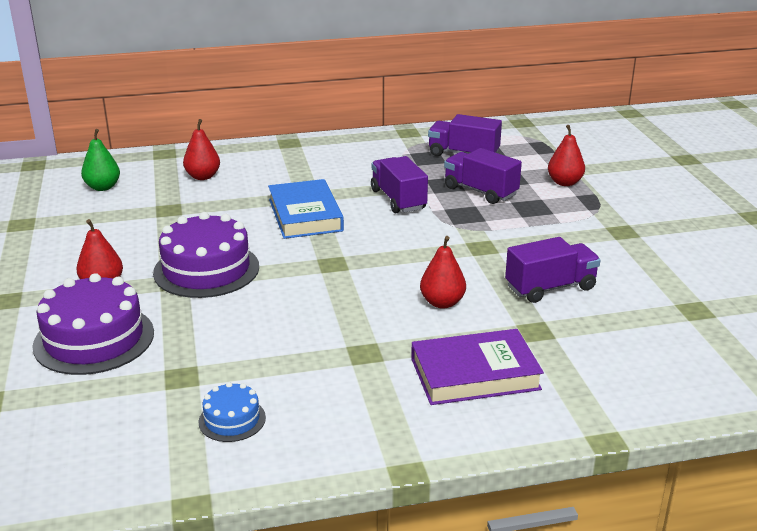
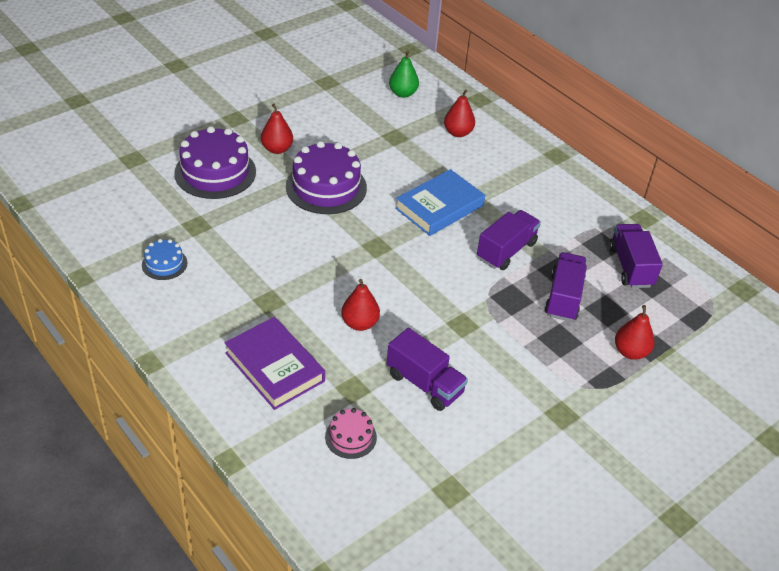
camera: 60 degrees right, 15 degrees up
(603, 349) = (350, 437): none -> pink cake

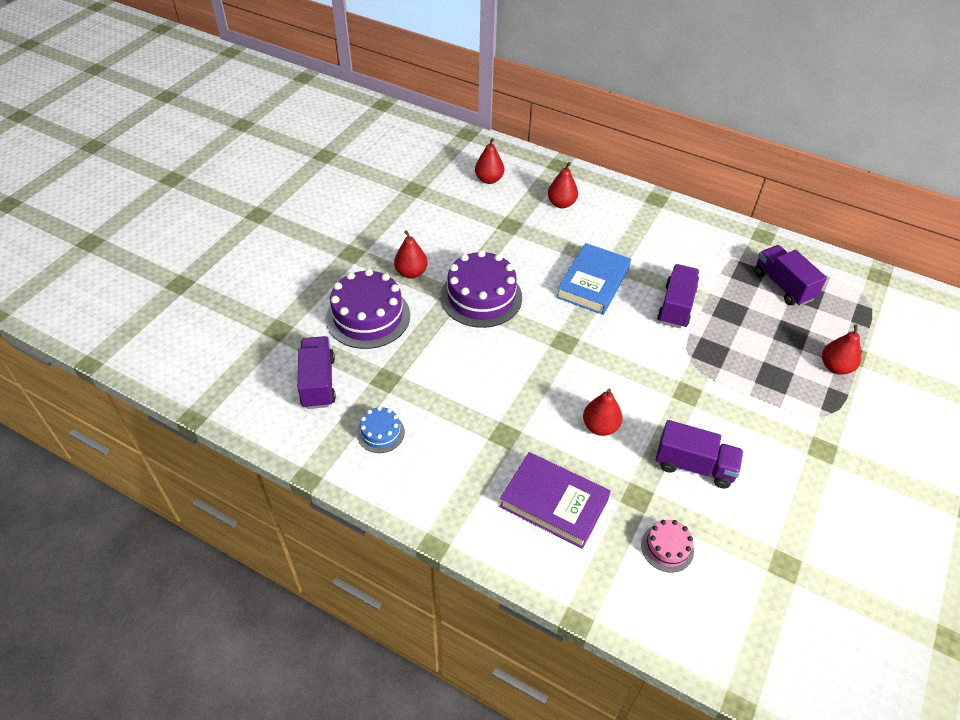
camera: 20 degrees left, 5 degrees up
(403, 93) = (489, 179): green pear -> red pear
(563, 298) = (751, 335): purple truck -> purple truck (318, 382)

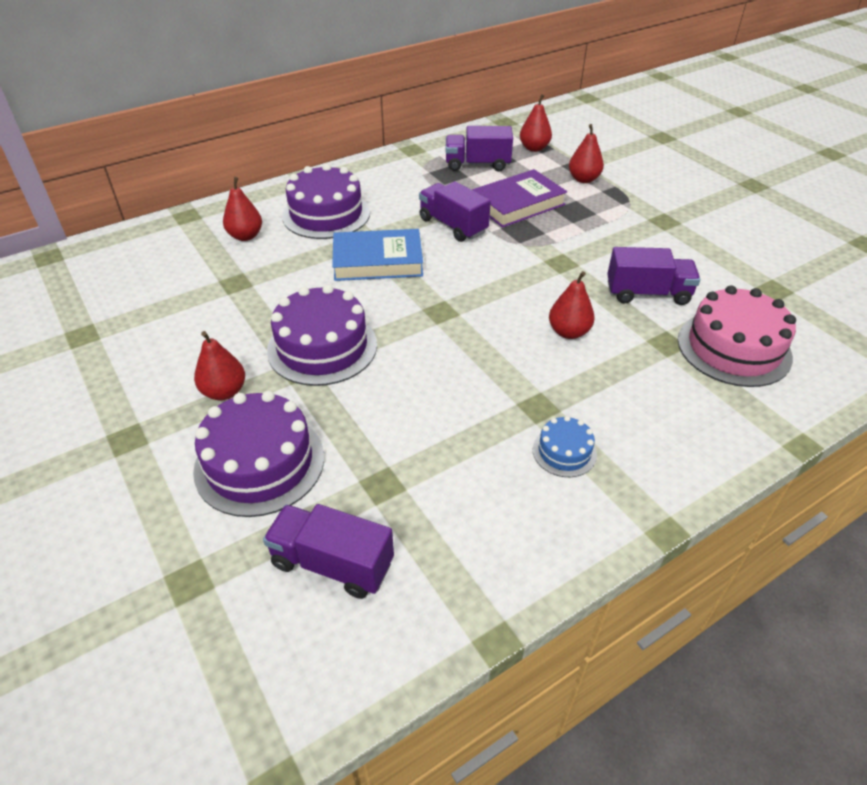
camera: 60 degrees left, 5 degrees down
(380, 433) = (467, 522): blue cake -> blue cake (564, 452)
(489, 179) = (146, 270): red pear -> red pear (534, 148)
(554, 503) = (649, 404): purple book -> purple book (517, 204)
(593, 283) = (378, 261): blue book -> blue book turned 60 degrees counterclockwise
(623, 230) = (326, 214): none -> purple cake
(667, 547) = (734, 348): pink cake -> pink cake, size x1.99
(694, 466) = (647, 293): purple truck -> purple truck turned 45 degrees clockwise

